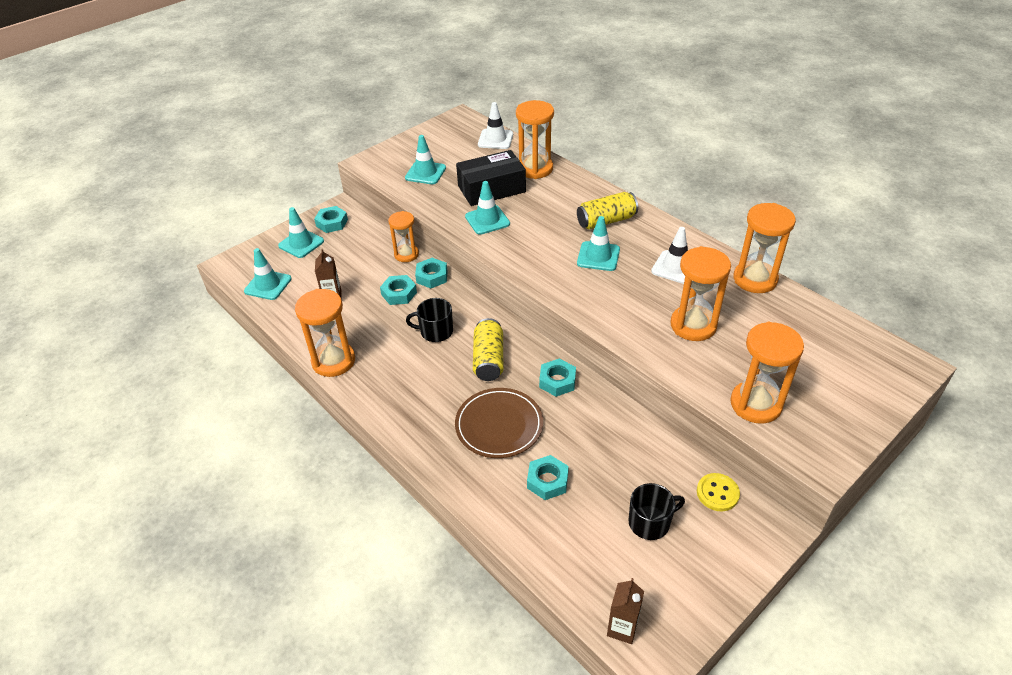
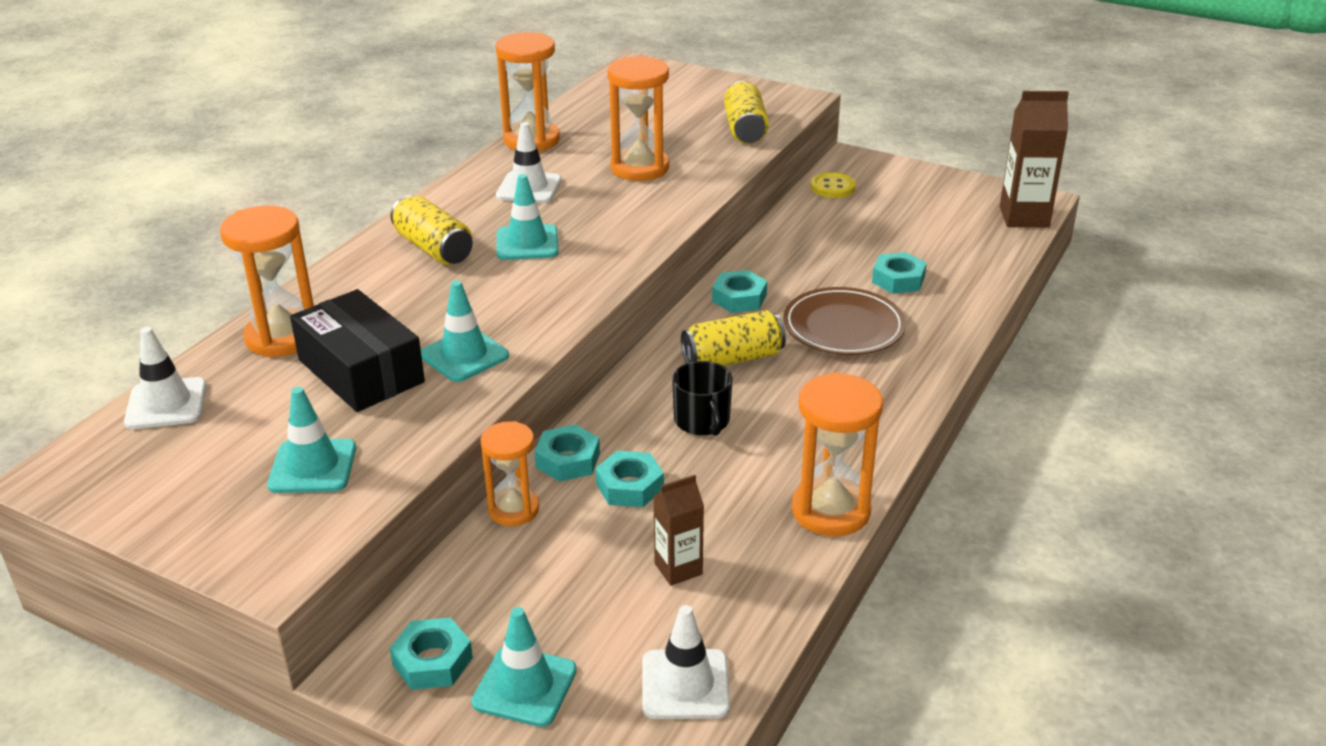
camera: 110 degrees left, 10 degrees down
(268, 285) = (685, 684): turquoise traffic cone -> white traffic cone
(622, 628) = (1024, 217): brown carton -> brown carton, size x1.68
(650, 522) = (898, 216): black mug -> none
(755, 404) = (745, 129): orange hourglass -> yellow can

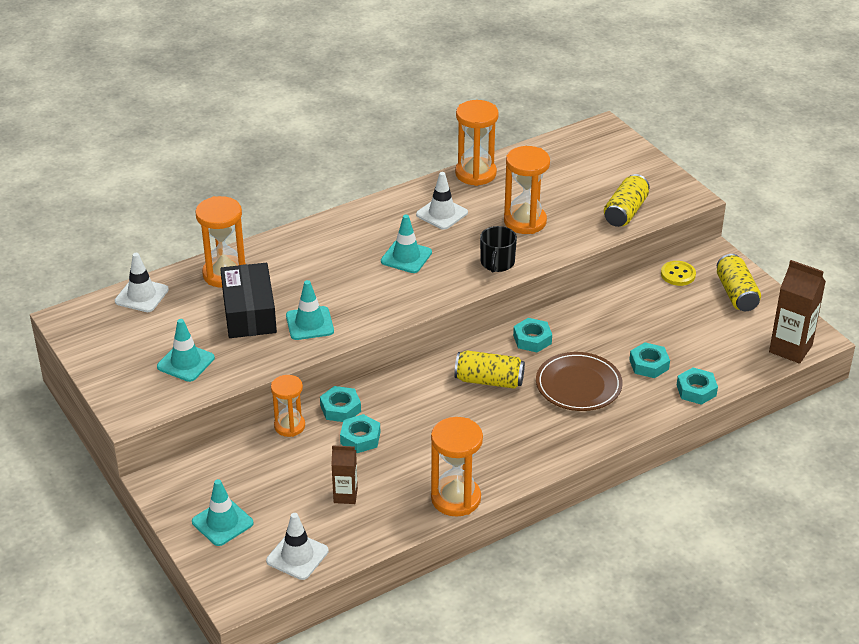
camera: 30 degrees right, 5 degrees up
(432, 661) = (190, 491): turquoise nut -> turquoise nut (696, 390)
(433, 248) = (349, 241): yellow can -> yellow can (736, 294)
(702, 421) = (434, 414): black mug -> black mug (497, 263)

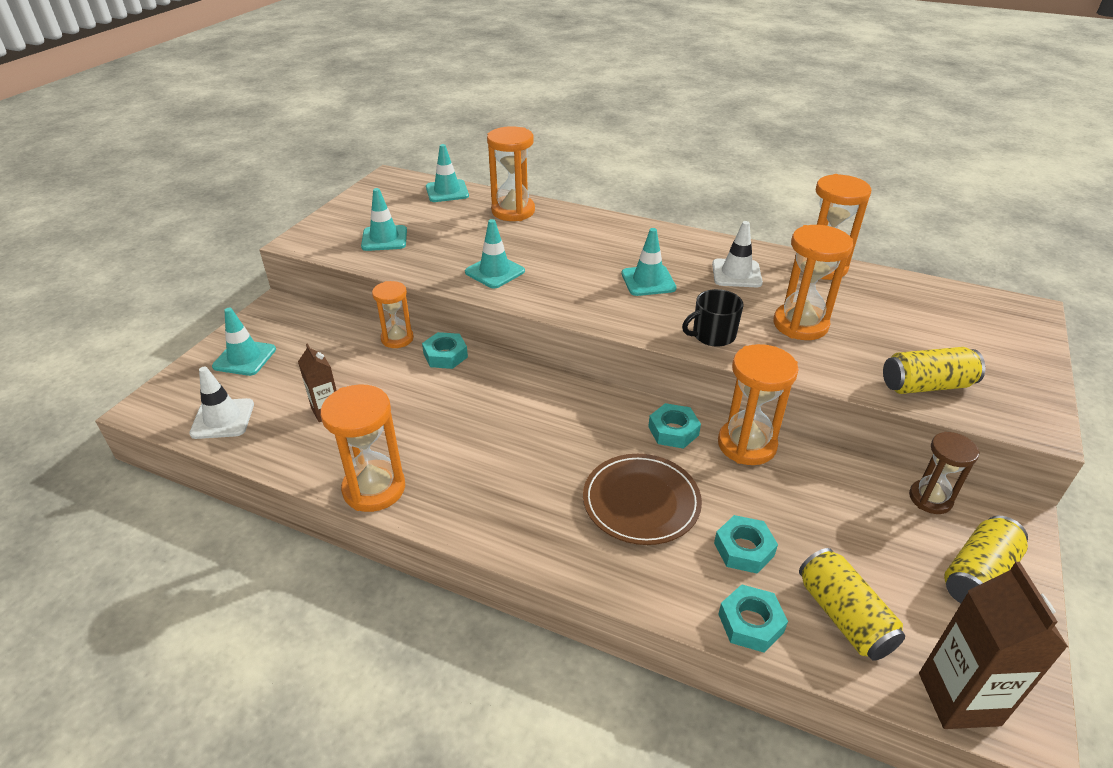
camera: 55 degrees right, 0 degrees up
(141, 295) = (447, 191): white traffic cone -> turquoise traffic cone
(249, 312) = (477, 239): black box -> none
(360, 438) = (415, 384): turquoise nut -> none
(489, 381) = (576, 429): yellow can -> yellow can (843, 616)
(573, 316) = (746, 445): none -> orange hourglass
(678, 274) = (930, 499): yellow button -> brown hourglass

